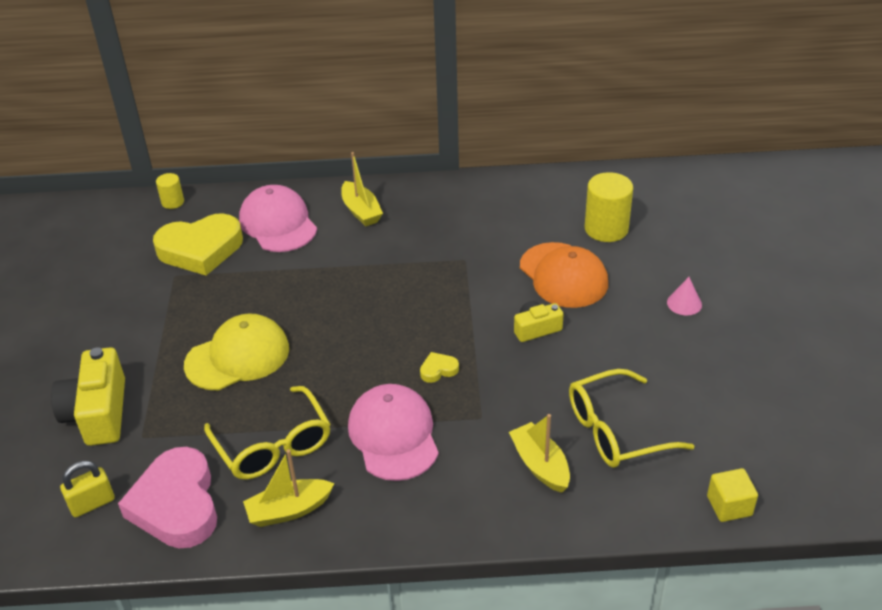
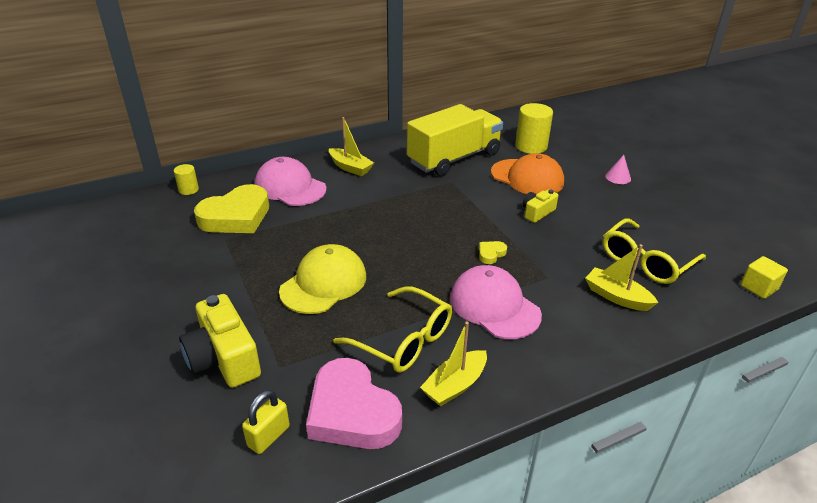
camera: 25 degrees left, 5 degrees down
(493, 226) = (454, 158): none -> yellow truck

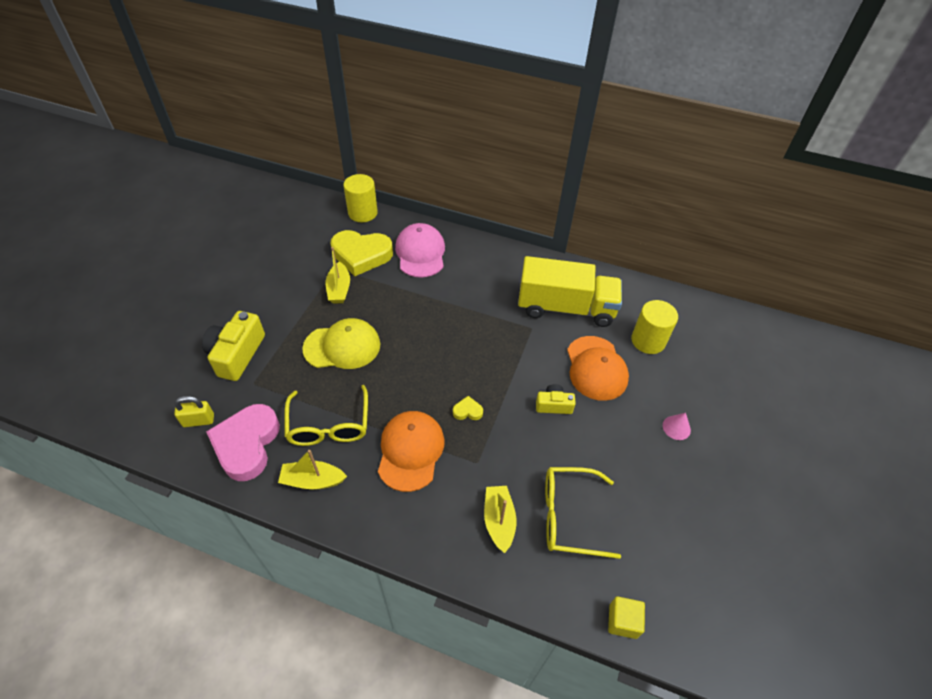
camera: 45 degrees right, 15 degrees up
(188, 190) = (362, 213): yellow cylinder -> yellow cylinder, size x1.84
(350, 167) = (480, 263): yellow boat -> yellow boat (339, 289)
(494, 306) = (410, 451): pink cap -> orange cap

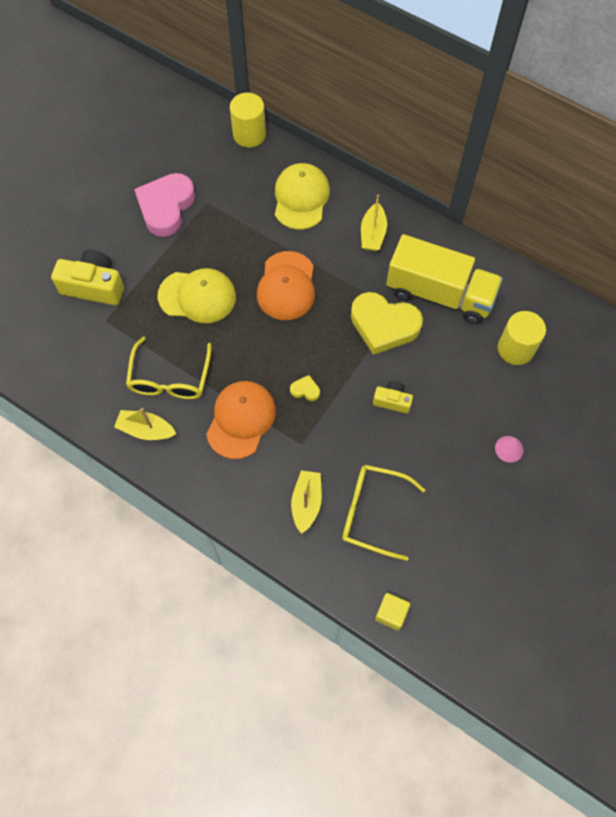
camera: 15 degrees right, 15 degrees up
(198, 420) = (51, 350): yellow padlock -> none
(237, 354) = (94, 286): yellow camera -> yellow camera turned 75 degrees clockwise
(247, 444) = (92, 382): pink heart -> pink heart (166, 207)
(339, 289) = (206, 228): yellow boat -> yellow boat (372, 234)
(361, 255) = (237, 190): yellow heart -> yellow heart (384, 325)
(420, 253) = (301, 198): pink cap -> yellow cap
(596, 368) = (449, 369): orange cap -> orange cap (286, 286)

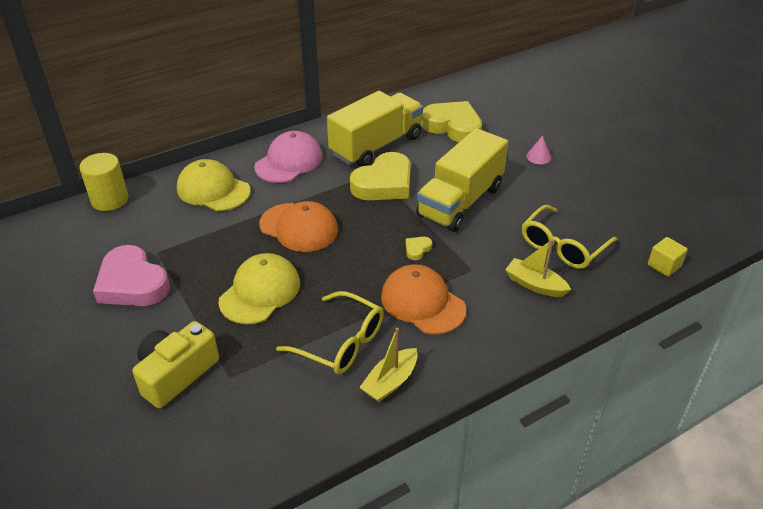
camera: 65 degrees left, 25 degrees down
(372, 234) = (289, 161): yellow boat -> pink cap
(392, 401) = (460, 201): yellow camera -> yellow truck
(515, 349) = (453, 126): yellow cylinder -> yellow heart

